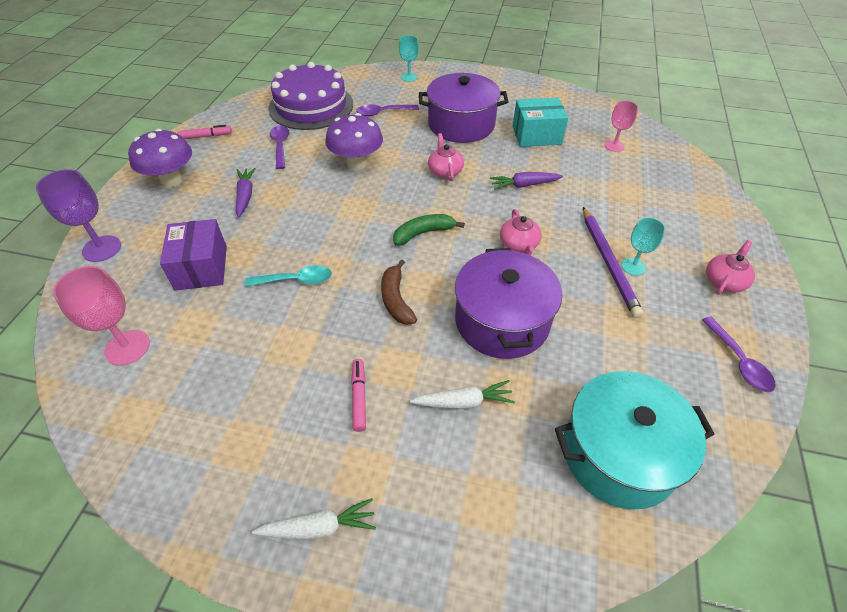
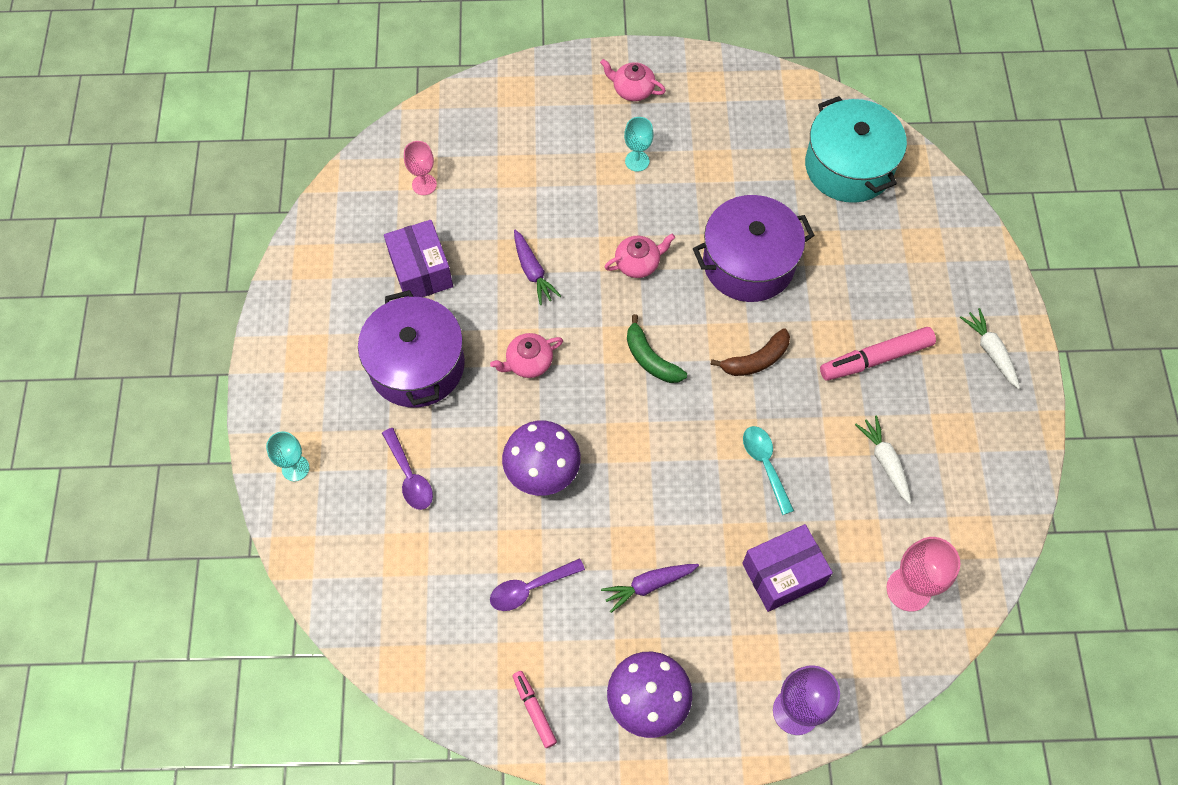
camera: 105 degrees left, 15 degrees up
(311, 106) = (414, 588): purple cake -> none
(359, 397) = (875, 359): pink marker -> pink marker, size x1.70
(463, 402) = (847, 278): white carrot -> white carrot (885, 462)
(536, 135) = (421, 271): turquoise box -> purple box
(608, 262) = (638, 182): purple pencil -> none
(739, 361) = (727, 86): purple spoon -> none

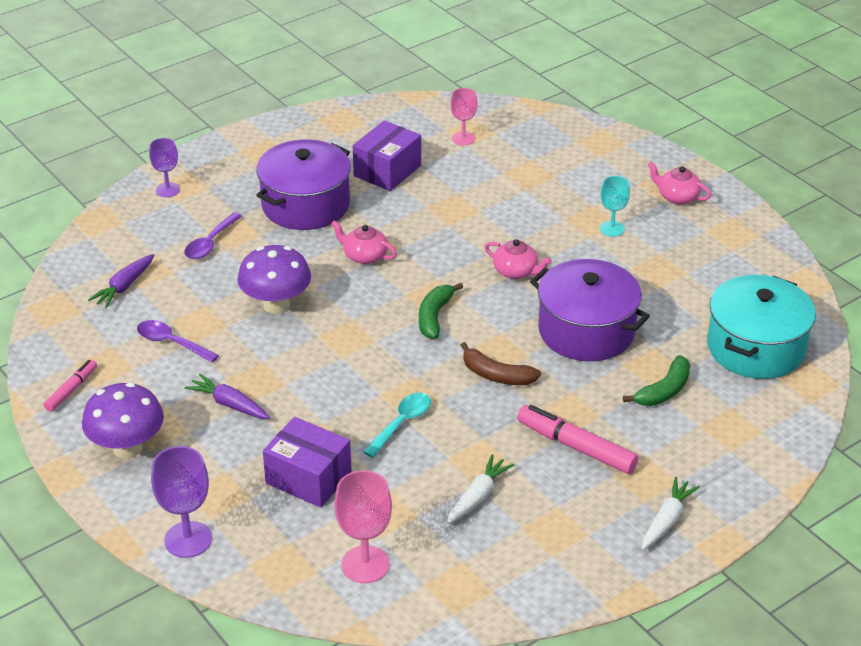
camera: 55 degrees right, 25 degrees down
(295, 468) = (168, 190): turquoise goblet -> purple goblet
(533, 271) = (447, 222): purple carrot -> purple carrot (124, 286)
(632, 89) = (677, 197): pink teapot -> pink teapot turned 45 degrees counterclockwise
(854, 258) = (664, 391): none -> green banana

